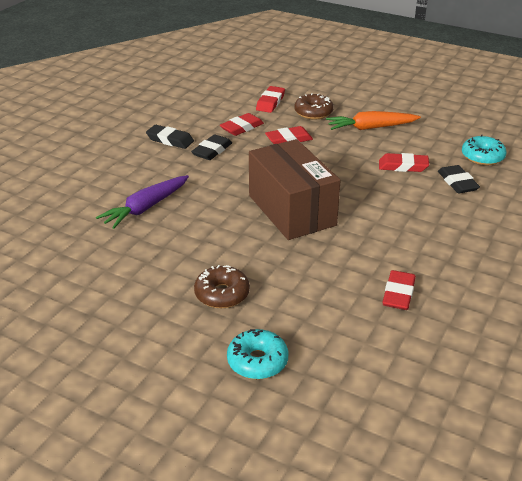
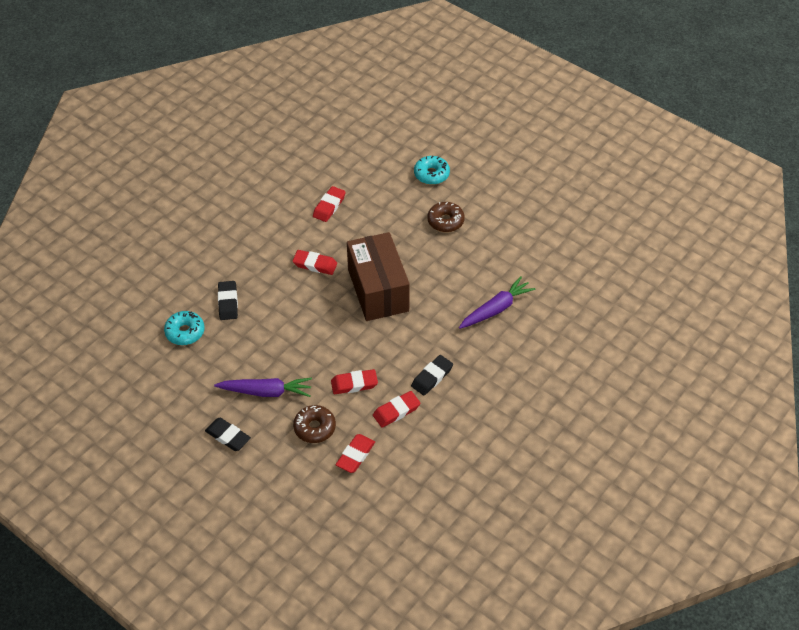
camera: 170 degrees left, 15 degrees up
(170, 140) = (471, 400): black eraser -> black eraser (228, 436)
(371, 128) = (266, 392): orange carrot -> purple carrot
(403, 166) = (263, 330): red eraser -> red eraser (315, 264)

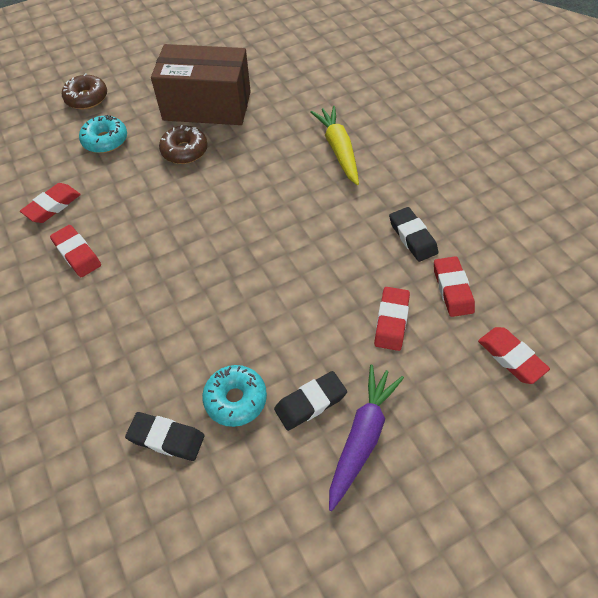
camera: 65 degrees left, 5 degrees up
(185, 332) = (189, 526): turquoise donut -> turquoise donut (235, 399)
(228, 436) = (428, 522): black eraser -> black eraser (310, 402)
(314, 428) = (450, 392): brown donut -> brown donut (87, 98)
(315, 264) = (165, 301): red eraser -> red eraser (52, 206)
(378, 290) = (250, 246): brown box -> brown box (207, 106)
(496, 309) = (338, 150): purple carrot -> yellow carrot

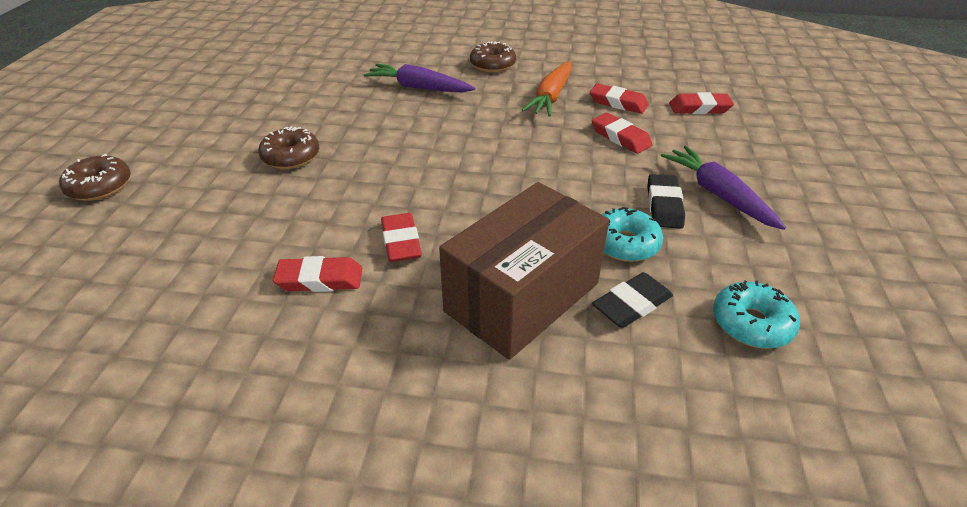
camera: 55 degrees left, 15 degrees down
(52, 206) = (219, 272): red eraser -> red eraser (401, 242)
(105, 140) = (188, 198): turquoise donut -> turquoise donut (751, 323)
(207, 106) = (256, 123): brown box -> brown box (522, 297)
(338, 150) = (419, 88): yellow carrot -> purple carrot
(412, 237) = (551, 97): black eraser -> orange carrot
(426, 168) = (492, 65): none -> brown donut

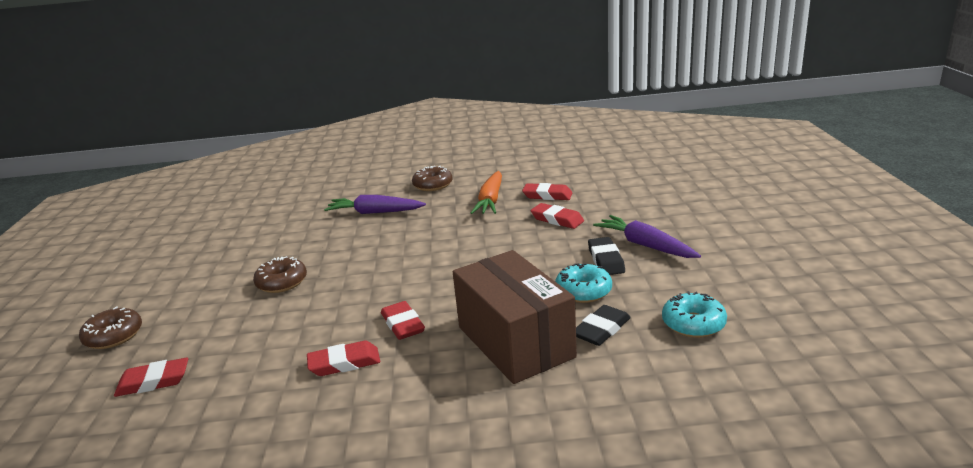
camera: 10 degrees left, 15 degrees down
(522, 297) = (515, 342): brown box -> brown box turned 60 degrees counterclockwise
(699, 108) = (613, 188): red eraser -> red eraser (153, 381)

